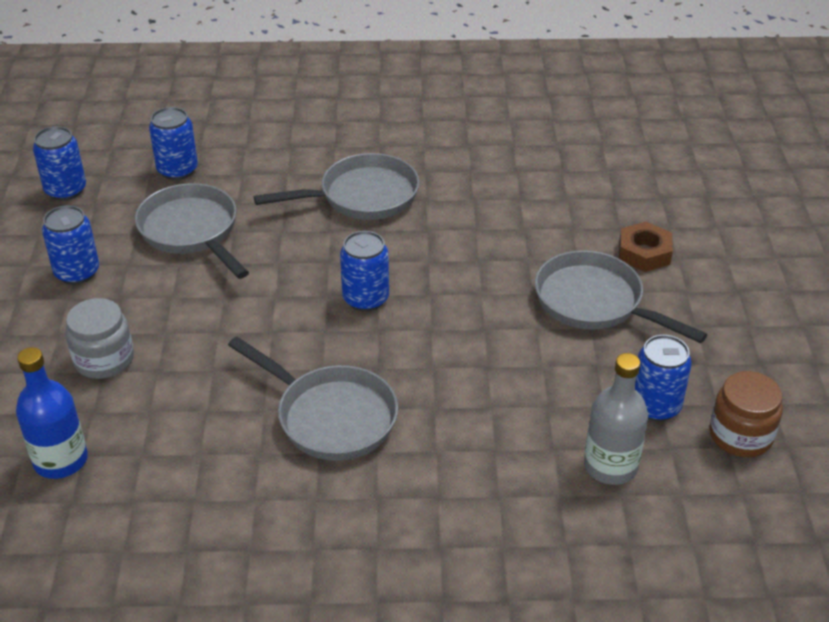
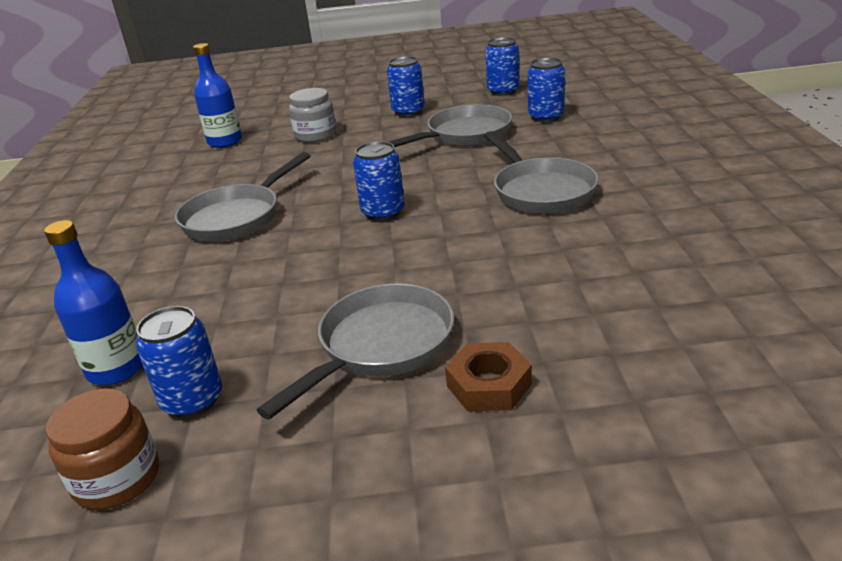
camera: 90 degrees right, 10 degrees down
(610, 466) = (117, 368): grey bottle -> blue bottle

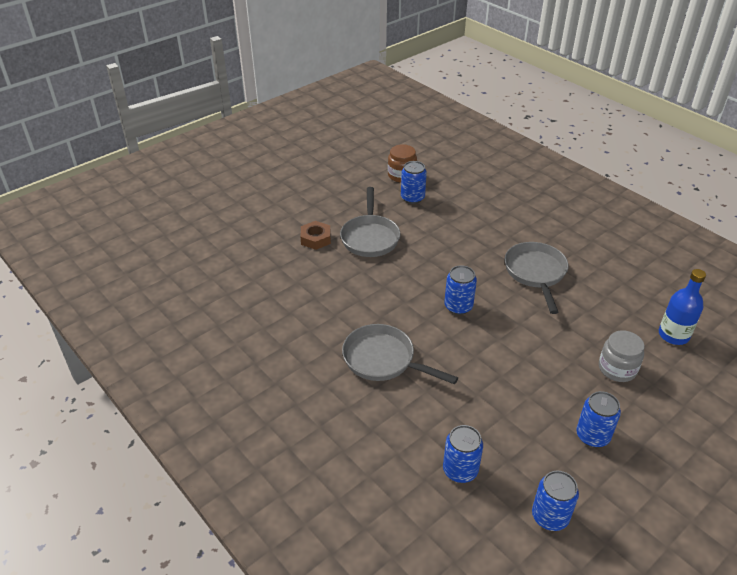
camera: 140 degrees right, 10 degrees up
(117, 368) = (457, 195): blue bottle -> none
(464, 135) = (500, 412): grey pan -> none

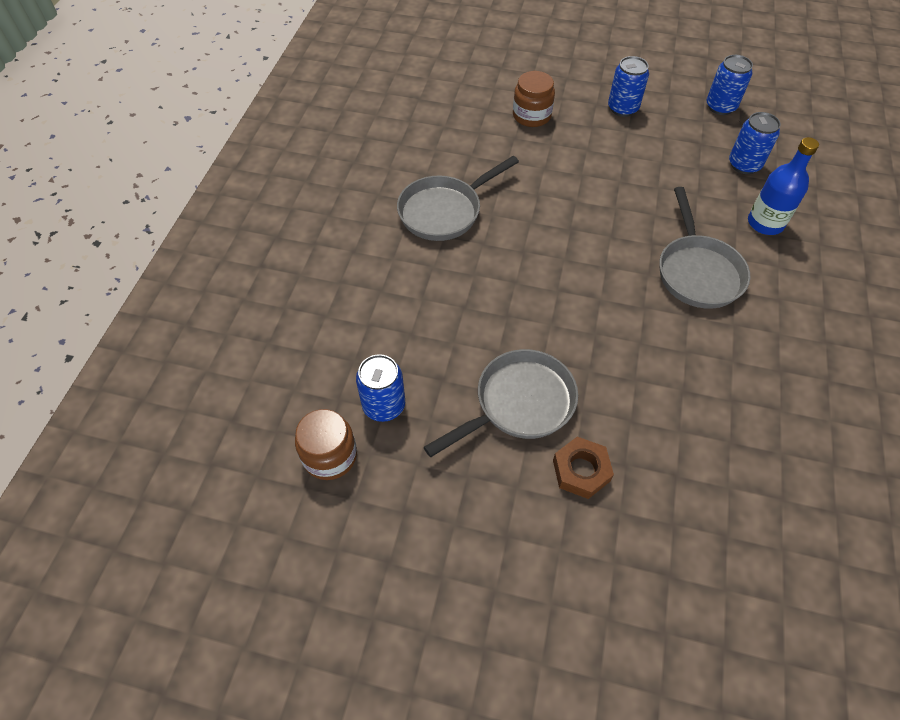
camera: 125 degrees left, 15 degrees up
(458, 306) = (561, 250): blue can -> none
(617, 369) = (531, 116): grey jar -> brown jar
(673, 335) = (452, 95): blue bottle -> blue bottle (765, 223)

